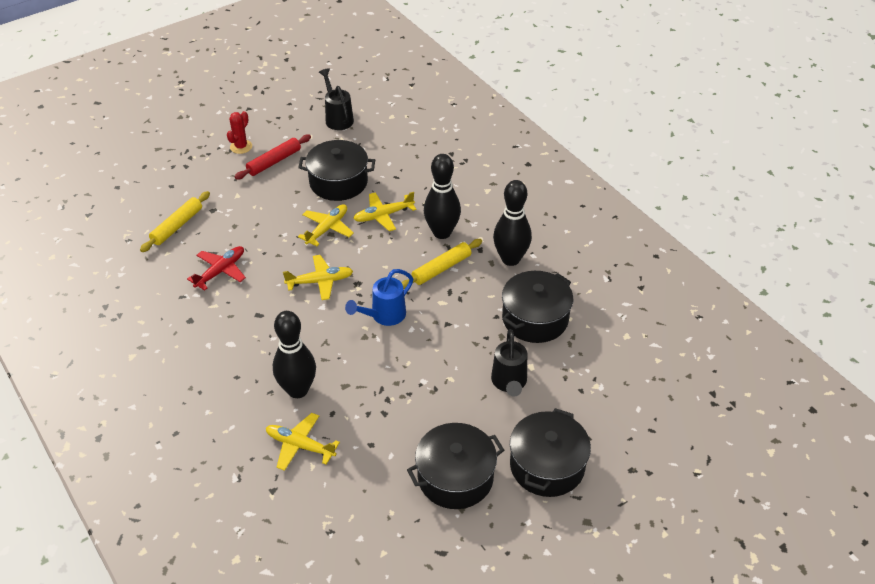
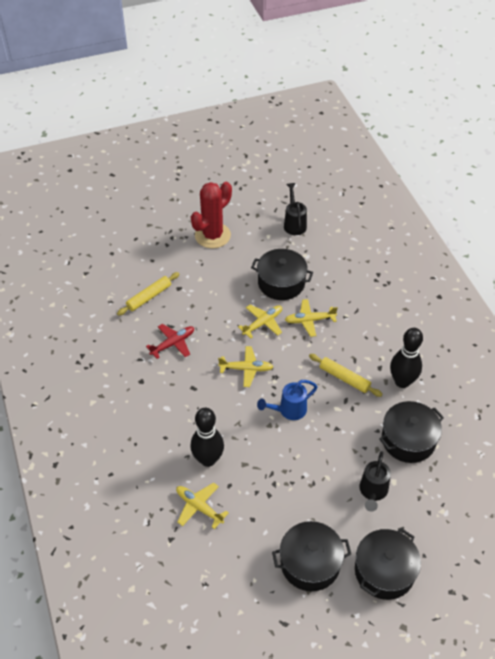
camera: 15 degrees right, 5 degrees up
(241, 147) = (212, 235): red cactus -> red cactus, size x2.03
(274, 161) = (235, 254): red rolling pin -> none
(441, 268) = (344, 378): yellow rolling pin -> yellow rolling pin turned 60 degrees clockwise
(442, 232) = (352, 345): black bowling pin -> none

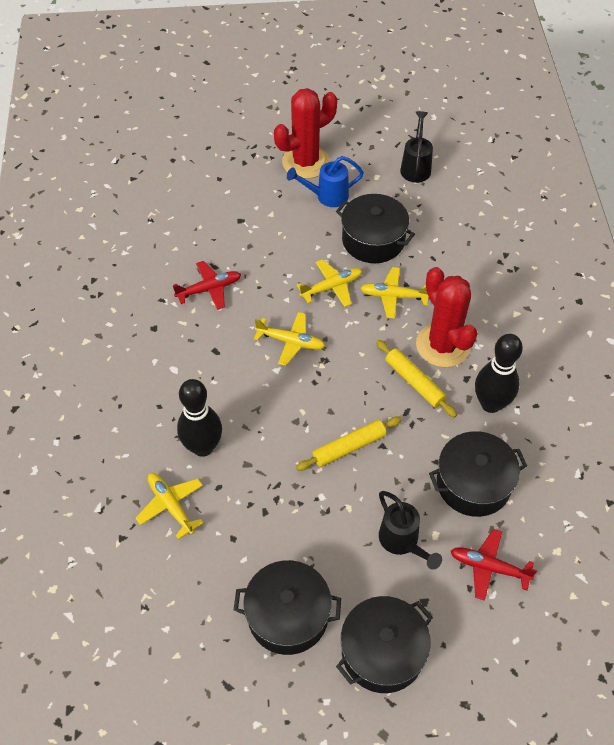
camera: 15 degrees right, 5 degrees up
(149, 297) = (199, 224): yellow rolling pin -> yellow rolling pin (349, 447)
(289, 410) = (327, 408): blue watering can -> blue watering can (327, 196)
(355, 348) = (443, 345): none -> red cactus
(372, 492) = (402, 542): black watering can -> black watering can turned 60 degrees counterclockwise
(437, 494) = (489, 567): none -> red plane

